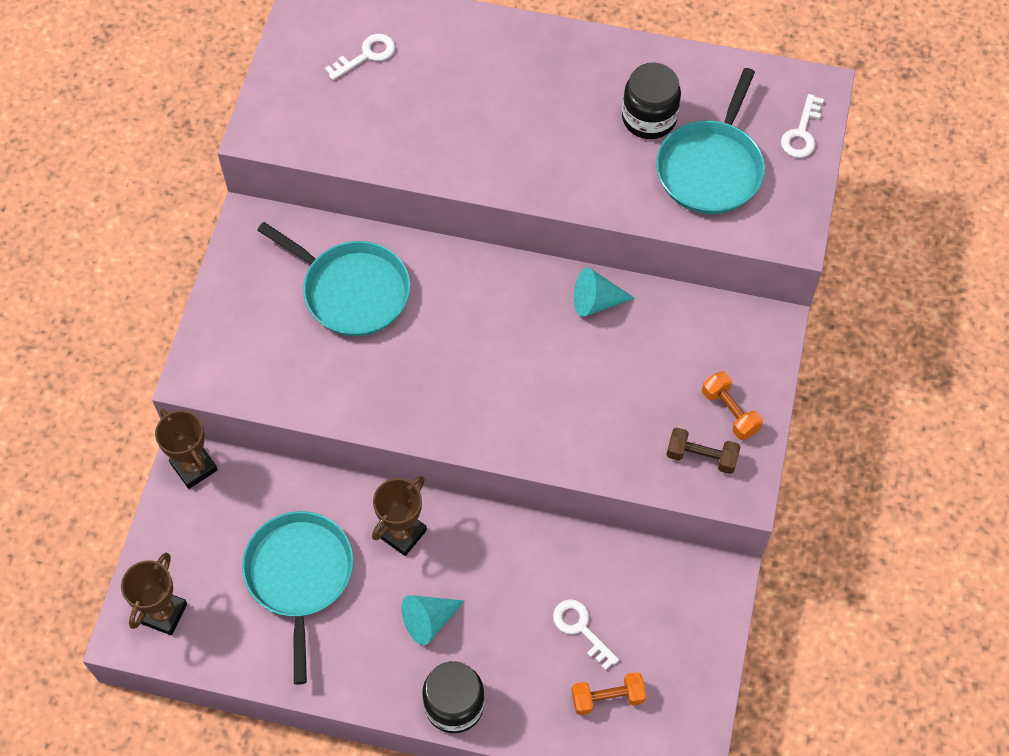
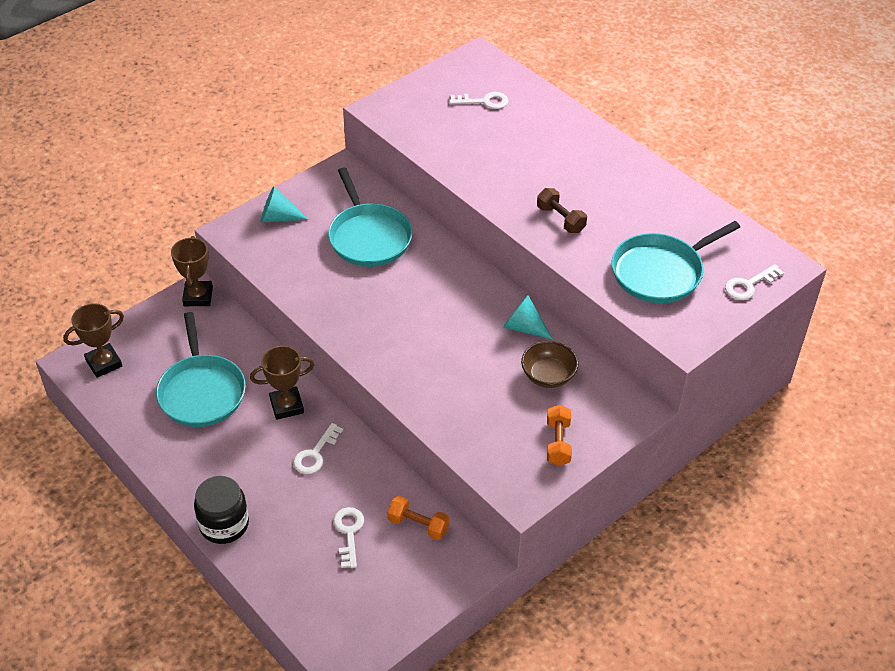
camera: 35 degrees right, 15 degrees down
(299, 576) = (201, 391): turquoise pan -> turquoise pan turned 135 degrees clockwise
(429, 621) = (255, 465): turquoise cone -> turquoise cone (278, 217)
(477, 567) = (315, 454): none -> white key
(607, 697) = (327, 586): orange dumbbell -> orange dumbbell (418, 525)
(649, 118) = (642, 223): black jar -> none
(663, 343) = (548, 376): none -> brown bowl
(701, 457) = (511, 458): brown dumbbell -> brown dumbbell (560, 219)

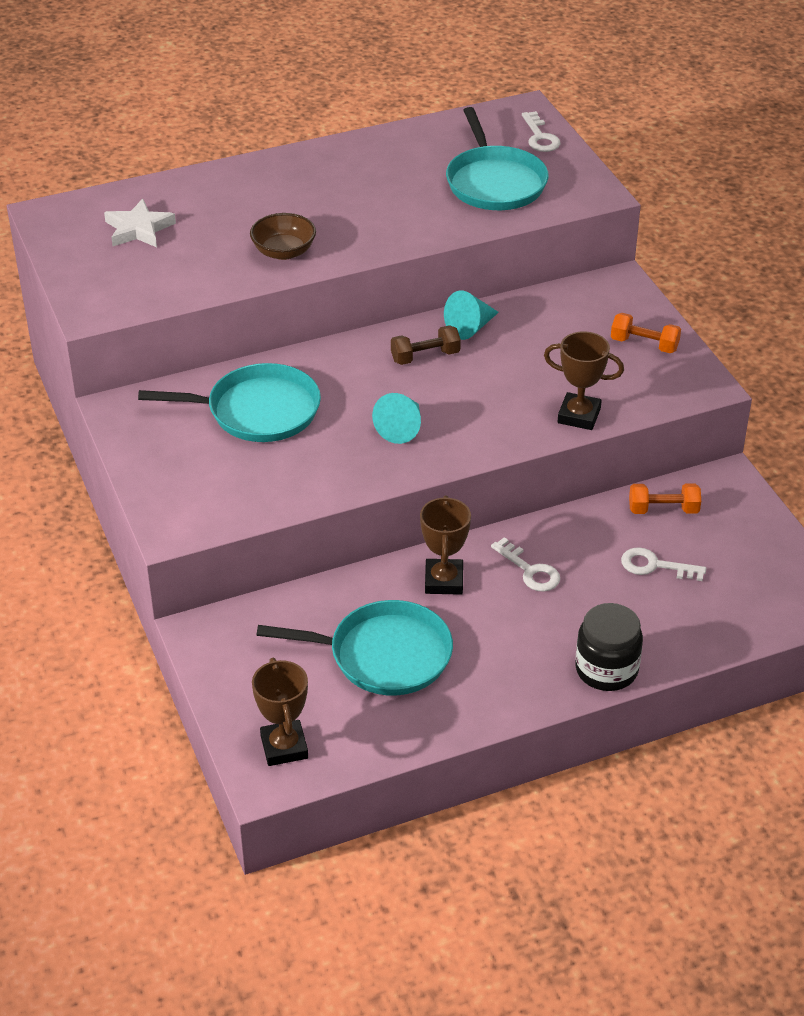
camera: 70 degrees left, 5 degrees down
(198, 296) = (208, 631): brown trophy -> brown trophy (579, 416)
(278, 217) = (173, 481): turquoise cone -> turquoise cone (402, 428)
(418, 525) = (663, 510): orange dumbbell -> orange dumbbell turned 45 degrees clockwise
(484, 101) = (138, 229): white key -> white star
(548, 376) = (549, 328): brown bowl -> brown bowl (284, 252)
(560, 219) = (378, 224): brown dumbbell -> brown dumbbell (425, 356)

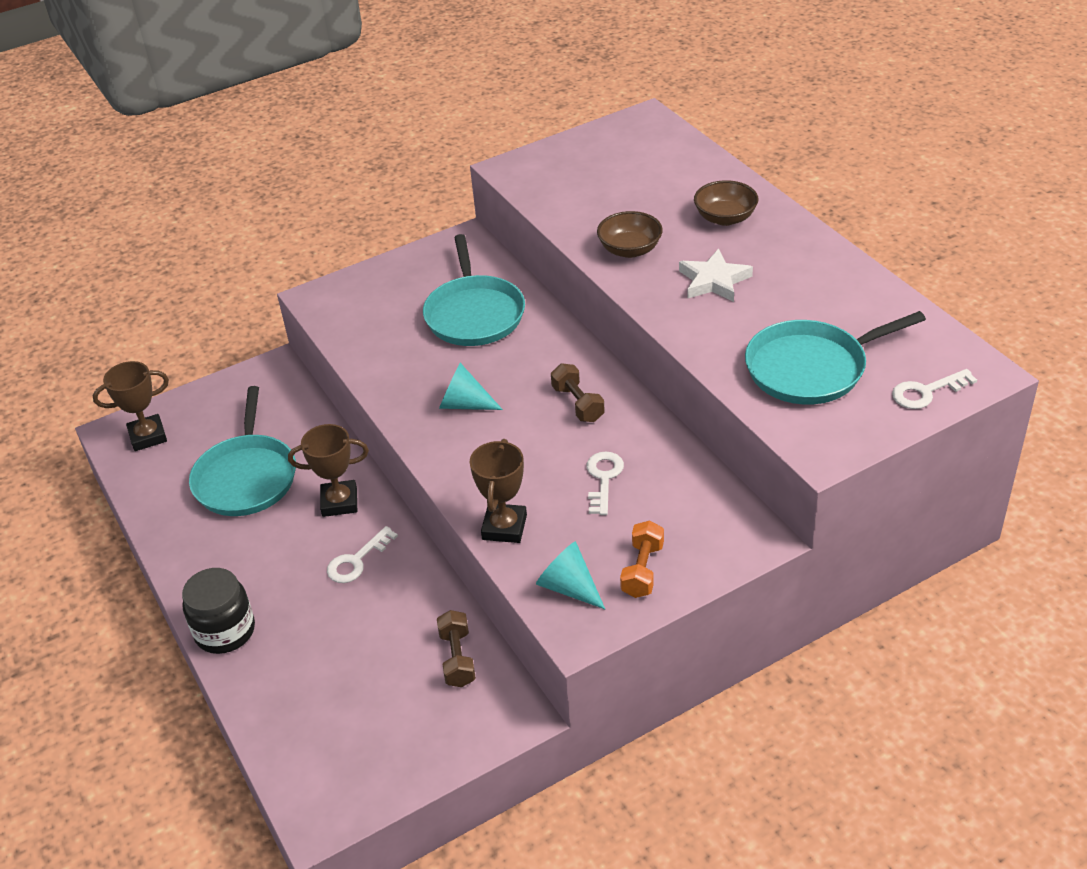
camera: 85 degrees right, 0 degrees up
(138, 229) = (639, 166): white star -> white star (714, 281)
(258, 192) = (725, 218): none -> brown bowl
(470, 327) = (634, 429): turquoise cone -> turquoise cone (568, 587)
(655, 566) = (370, 658): white key -> white key (603, 478)
(663, 510) = (457, 658): orange dumbbell -> brown dumbbell

